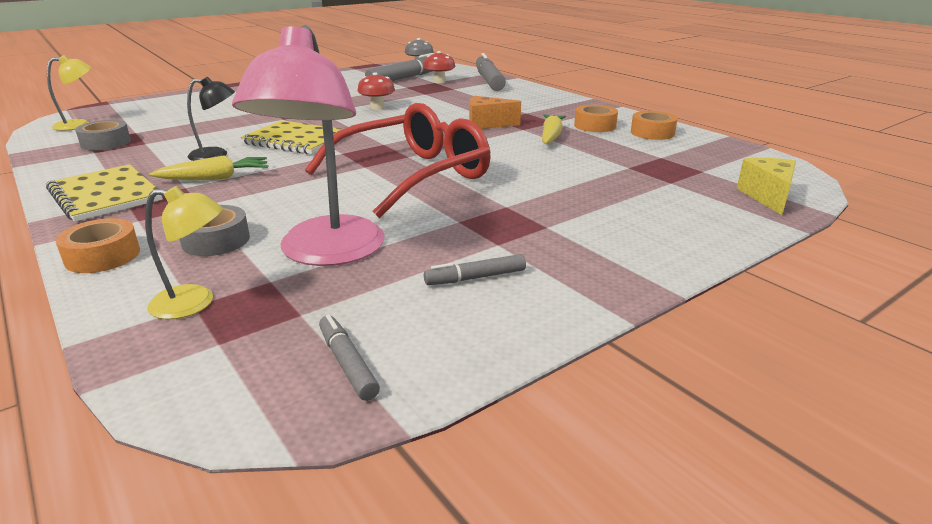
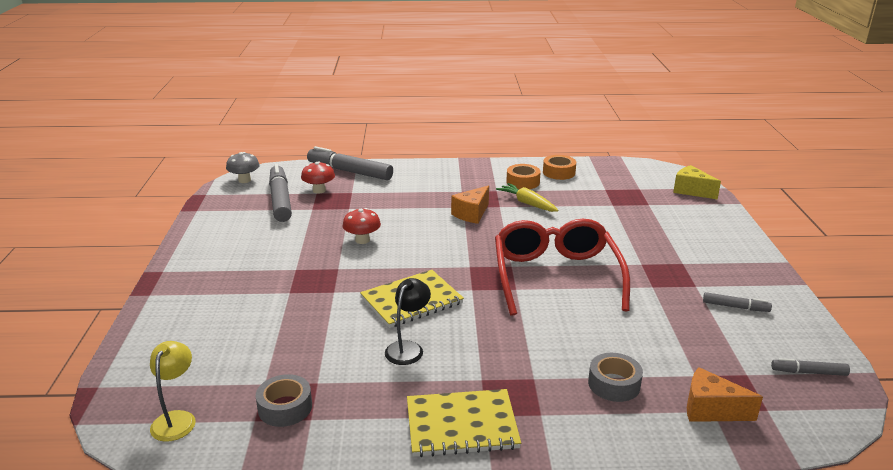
camera: 55 degrees left, 0 degrees up
(102, 256) = (605, 440): orange tape -> none
(195, 303) = (710, 410): yellow lamp -> orange cheese
(215, 178) = (474, 360): yellow carrot -> none
(327, 253) = (668, 345): pink lamp -> none
(476, 278) = (735, 307): grey marker -> grey marker turned 90 degrees counterclockwise

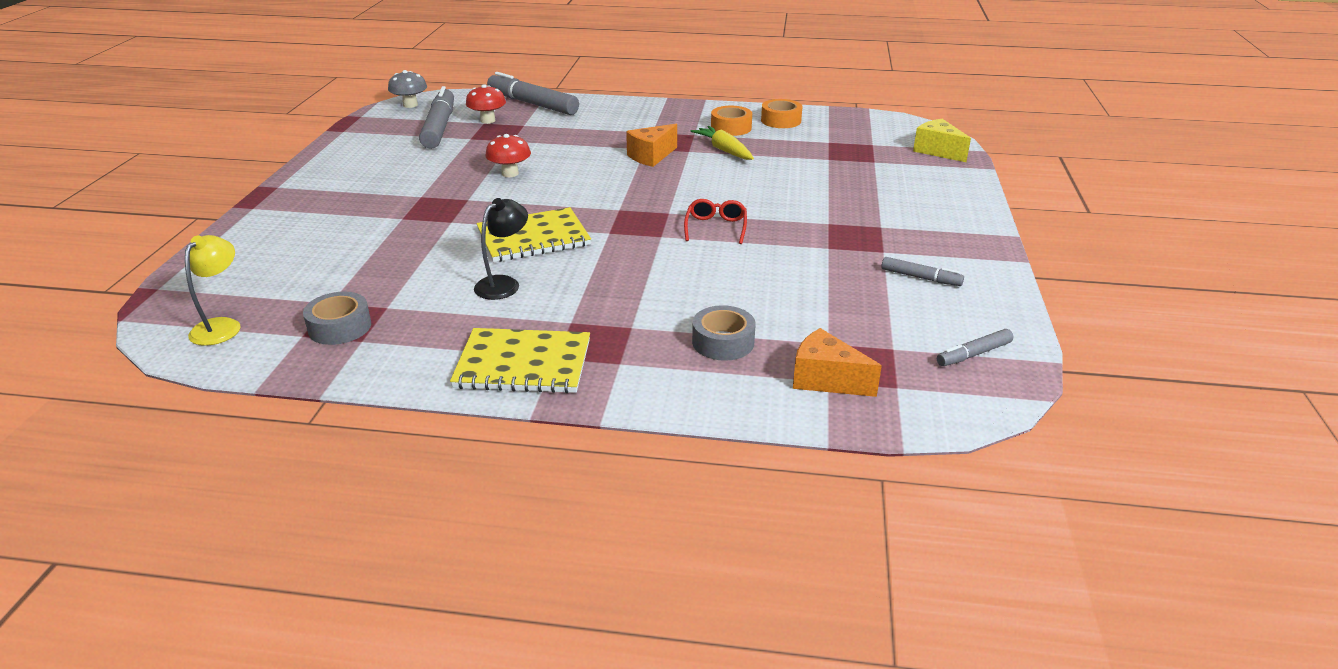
camera: 10 degrees right, 5 degrees up
(556, 276) = (716, 227): red glasses -> red glasses, size x0.41
(809, 372) = (974, 354): grey marker -> grey marker turned 45 degrees counterclockwise

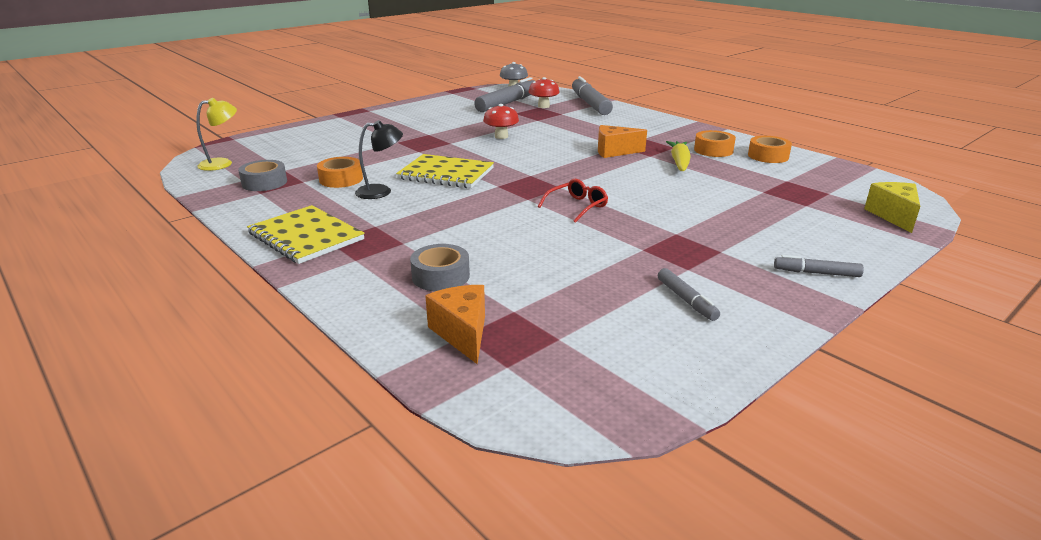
camera: 40 degrees right, 5 degrees down
(428, 287) = (341, 179): none -> orange tape
(974, 354) = (624, 377): grey marker -> grey marker (816, 273)

